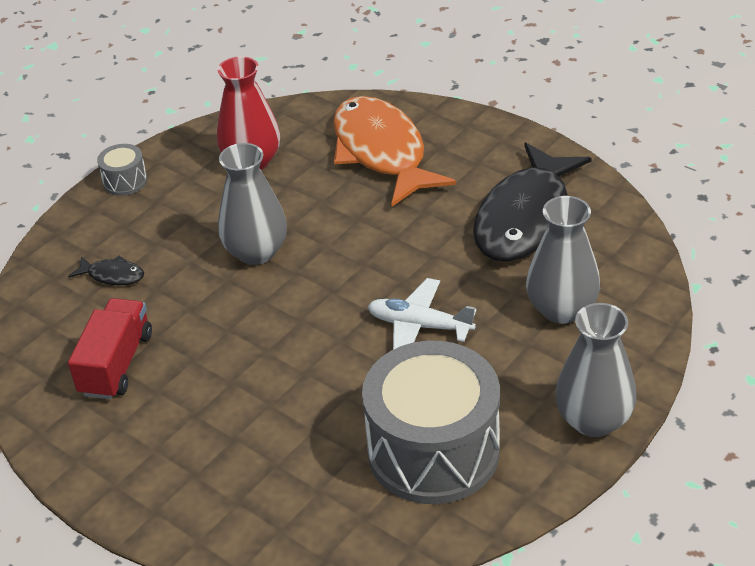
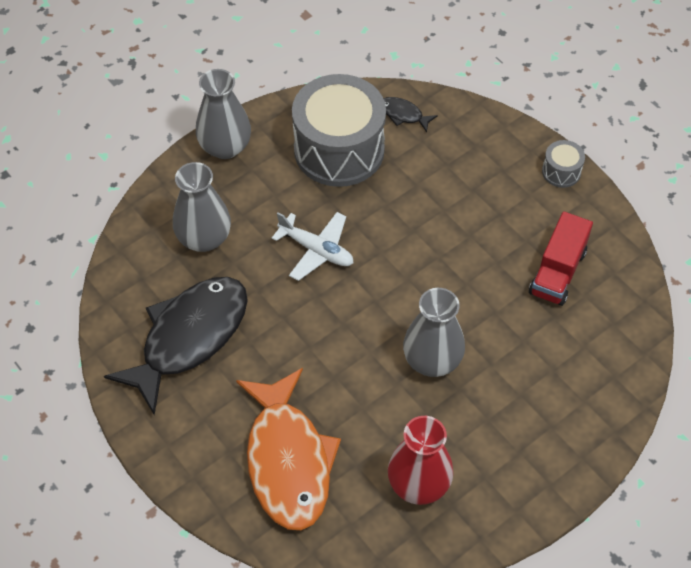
camera: 170 degrees left, 15 degrees up
(112, 275) = (561, 366): black fish -> black fish (403, 115)
(125, 181) = (549, 490): grey drum -> grey drum (561, 172)

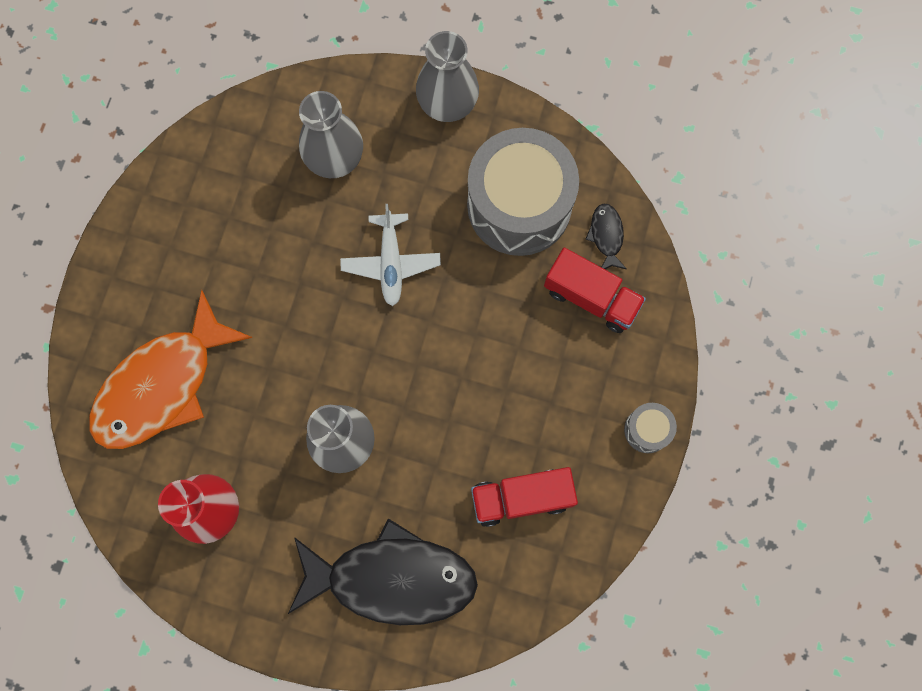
camera: 55 degrees right, 20 degrees up
(189, 338) = (225, 219): black fish -> black fish (391, 578)
(441, 148) = (591, 297): none -> red truck

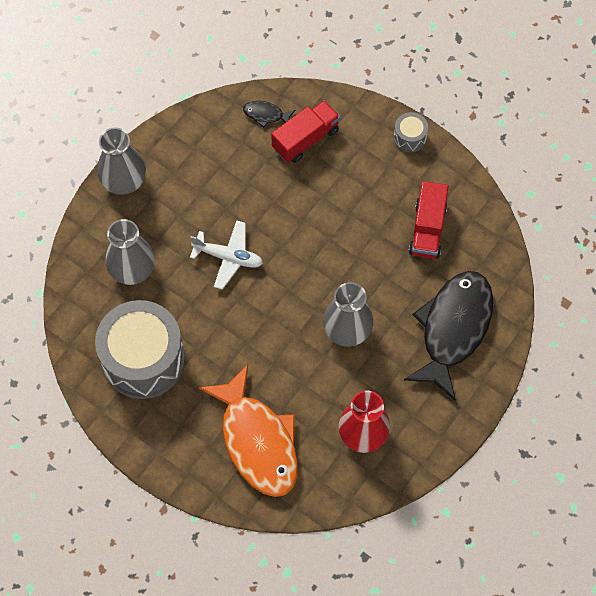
camera: 70 degrees left, 10 degrees down
(519, 205) = (221, 161): grey drum -> grey drum (143, 359)

